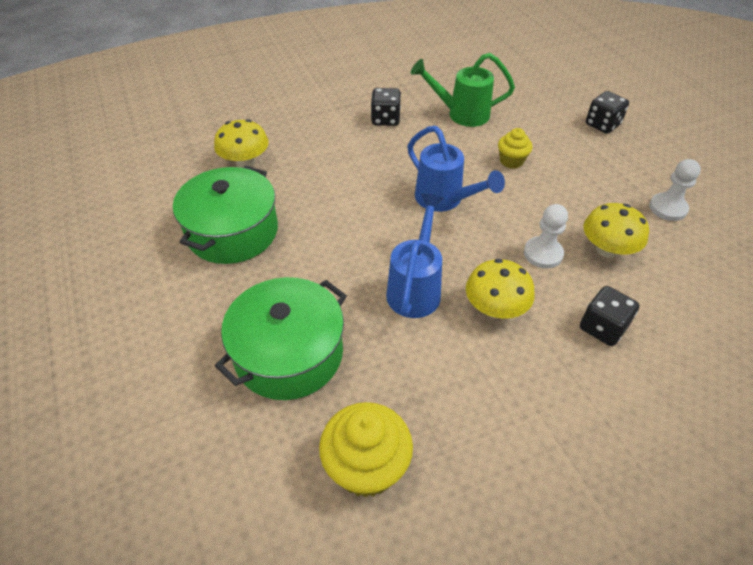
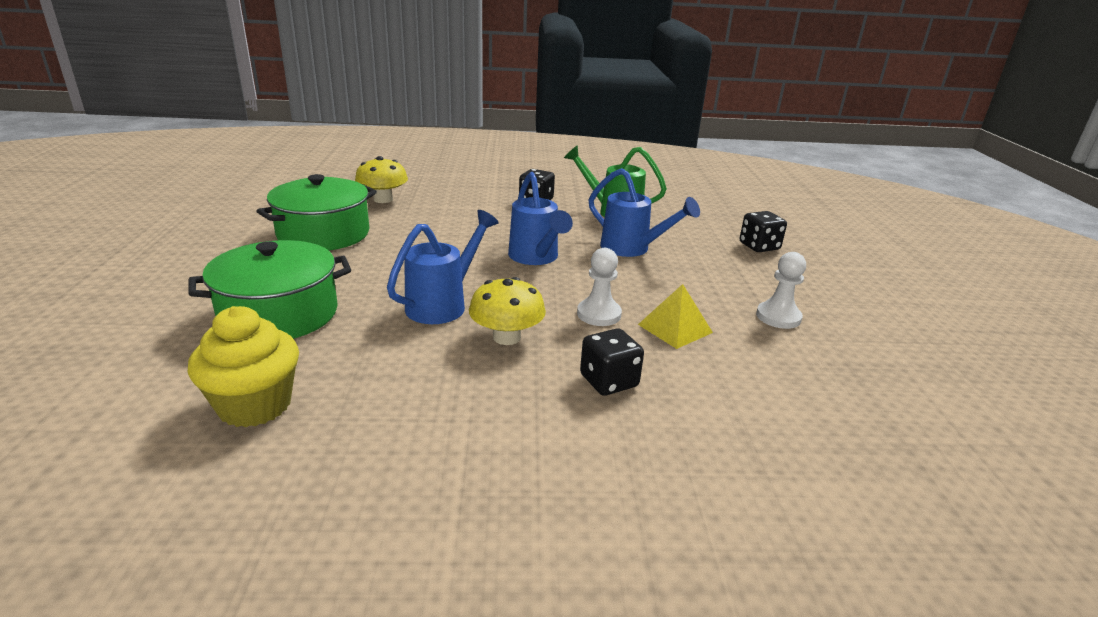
camera: 20 degrees right, 20 degrees down
(511, 161) = (632, 249): yellow cupcake -> blue watering can
(607, 249) = (675, 328): yellow mushroom -> yellow pyramid

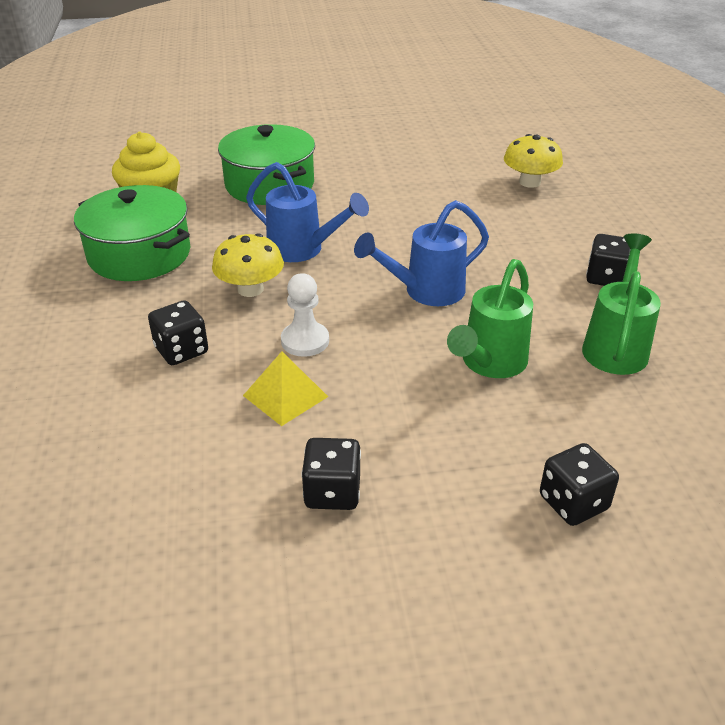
camera: 85 degrees right, 10 degrees up
(323, 234) = (422, 171): green pot -> green pot (139, 254)
(632, 249) = (489, 364): blue watering can -> green watering can
(778, 317) = (332, 492): white pawn -> black dice

